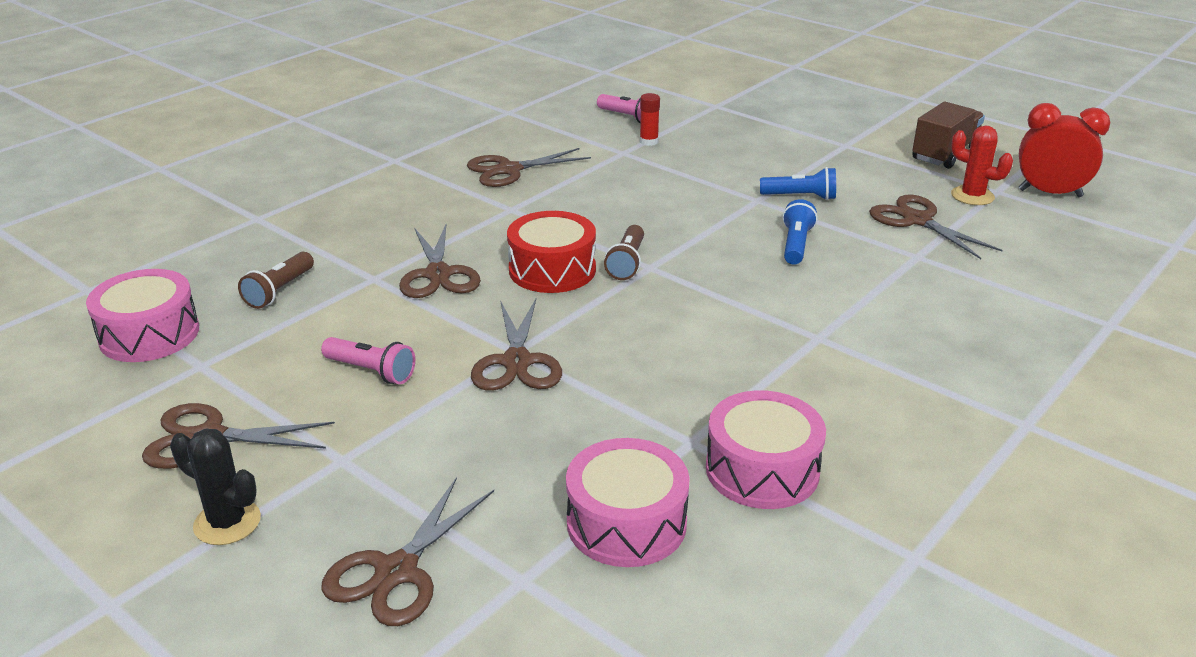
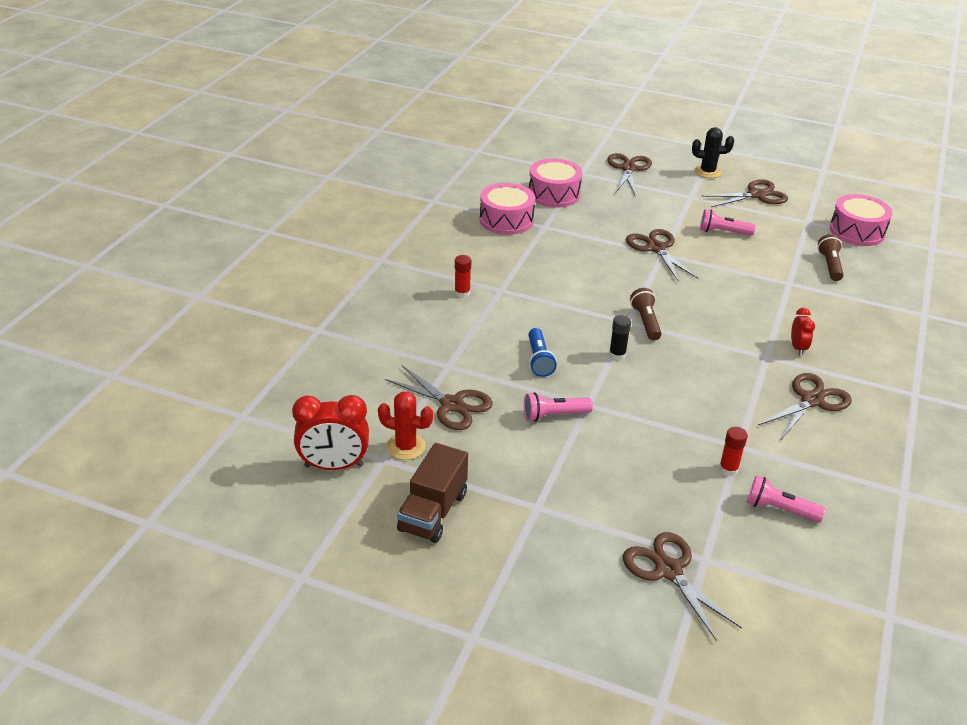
camera: 160 degrees right, 5 degrees up
(438, 275) = (754, 292): brown scissors -> brown scissors (668, 570)
(463, 211) = (798, 348): none -> red clock
(552, 270) = (689, 308): red drum -> none
(692, 236) = (617, 355): none -> black glue stick
(800, 197) = (554, 415): blue flashlight -> pink flashlight
(882, 341) = (462, 293): none -> red glue stick

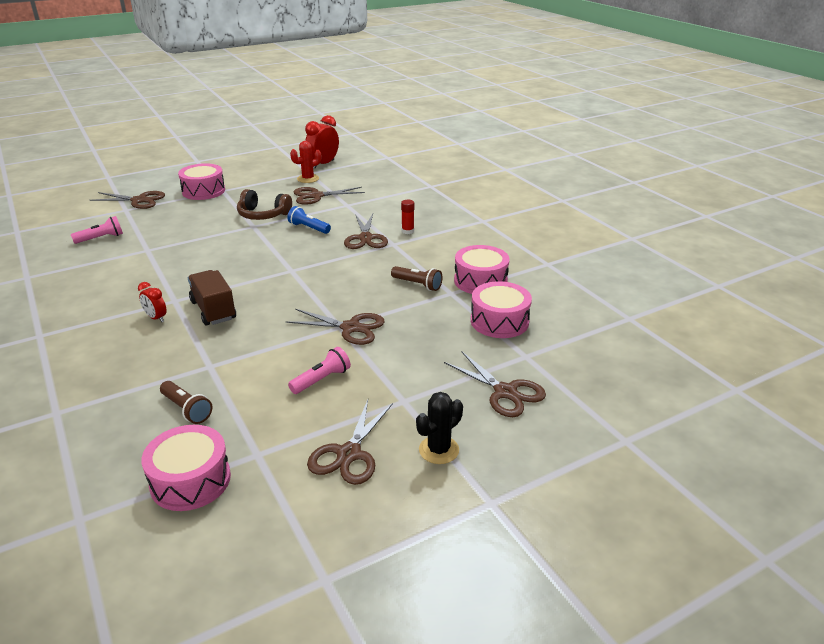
camera: 130 degrees right, 5 degrees down
(433, 512) = (262, 172): brown truck -> brown truck (213, 310)
(554, 415) = (263, 215): pink flashlight -> brown headphones
(562, 525) = (203, 191): none -> pink drum
(617, 355) = (271, 251): black glue stick -> none
(645, 322) = (280, 276): brown flashlight -> brown flashlight (417, 284)
(728, 469) = (144, 239): red glue stick -> none
(812, 400) = (119, 292): brown scissors -> brown scissors (365, 238)

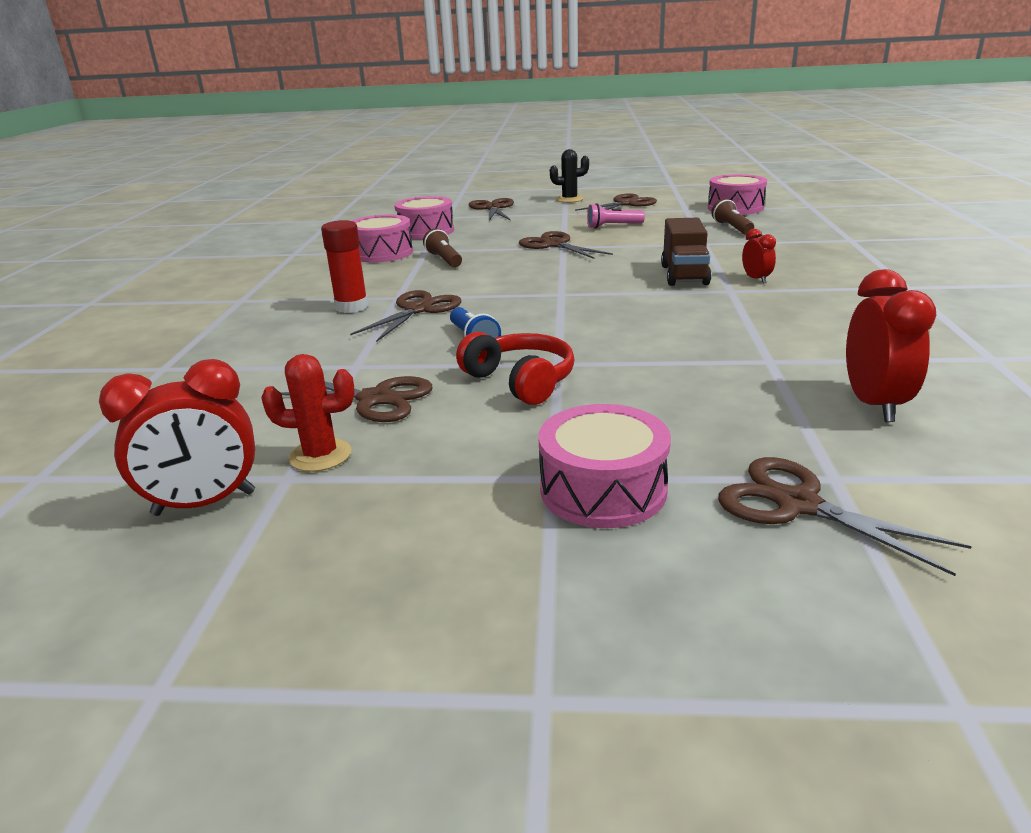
camera: 145 degrees left, 5 degrees down
(101, 238) = (874, 404): pink flashlight -> red clock
(263, 215) = (520, 381): brown headphones -> red headphones
(407, 231) = (351, 307): red glue stick -> red glue stick, size x1.63

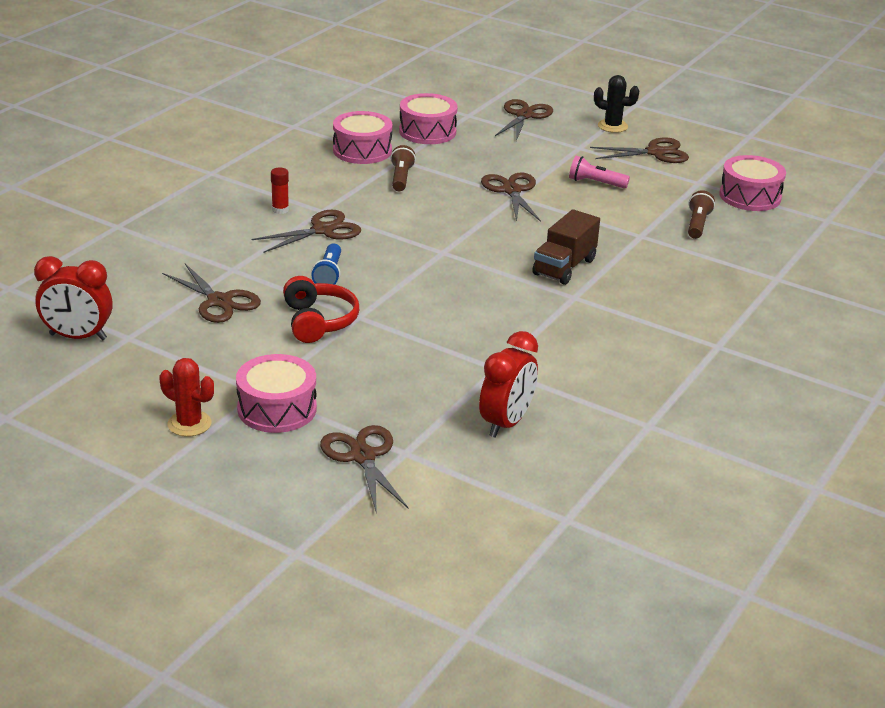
camera: 25 degrees right, 5 degrees up
(320, 455) = (155, 330): red cactus -> red cactus (189, 424)
(351, 307) = (280, 210): red glue stick -> red glue stick, size x0.61
(756, 279) = (613, 293): red clock -> none

